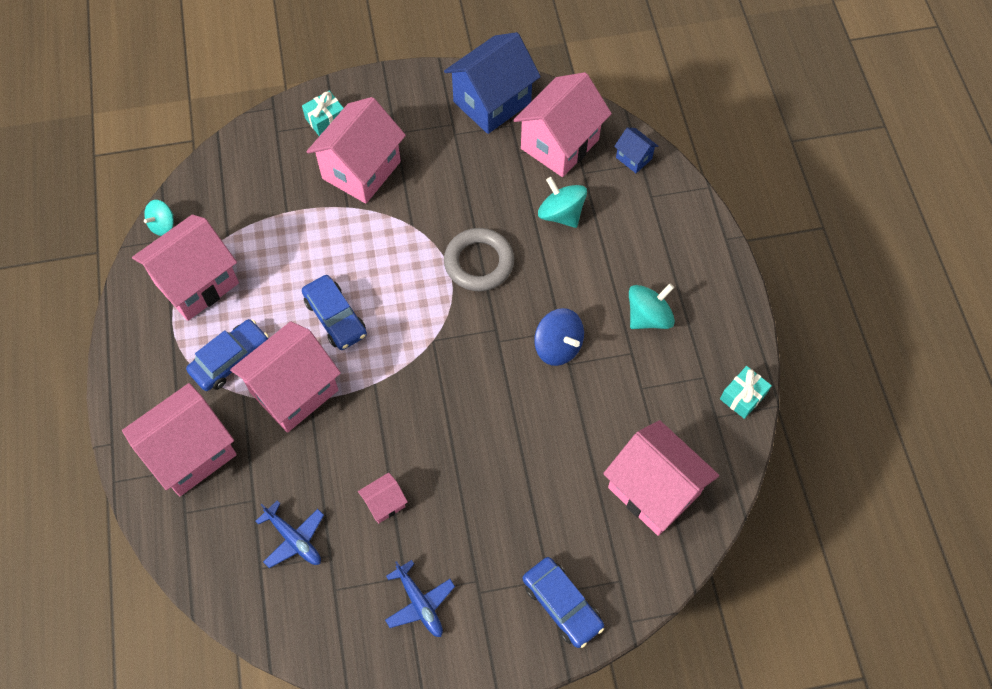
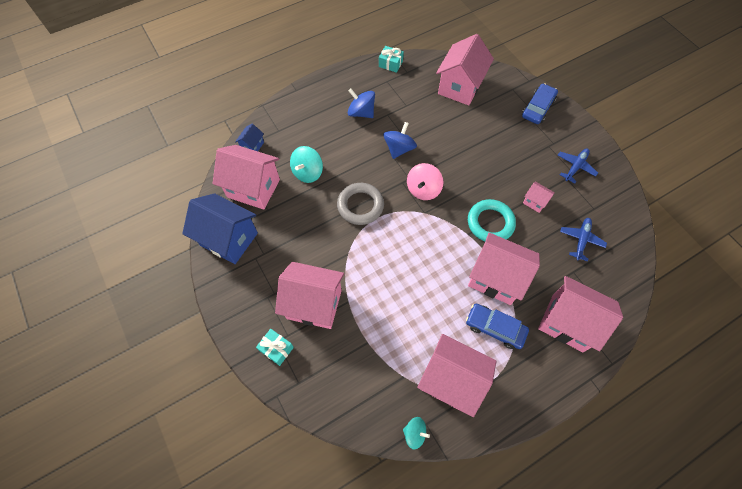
camera: 110 degrees left, 0 degrees up
(335, 317) = (434, 274): blue car -> none
(378, 422) = (490, 223): none -> turquoise ring
(472, 353) = (423, 189): none -> pink spinning top
(648, 317) = (361, 112): turquoise spinning top -> blue spinning top

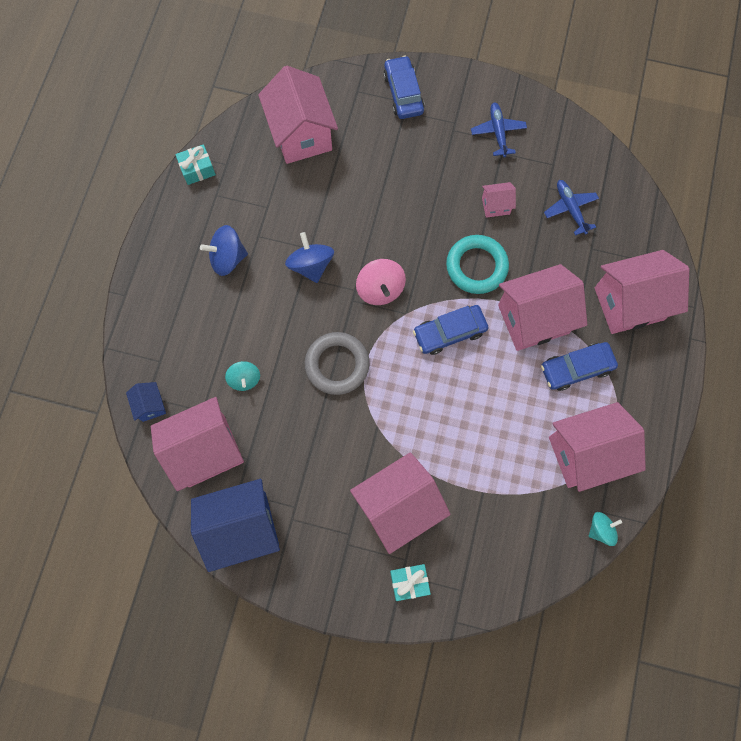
camera: 45 degrees left, 10 degrees up
(308, 172) = (244, 379): turquoise spinning top -> turquoise spinning top, size x0.66
(438, 242) = (449, 332): none -> blue car

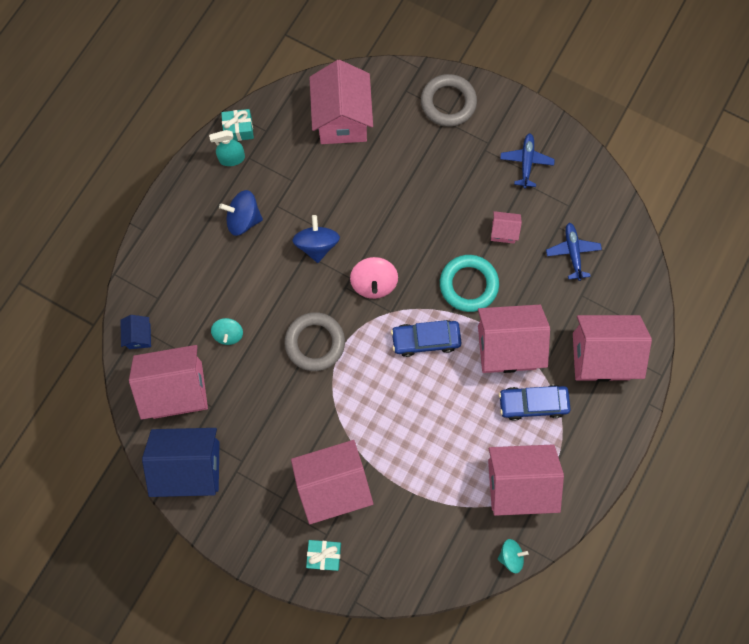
camera: 15 degrees right, 0 degrees up
(199, 200) = (232, 158): none -> turquoise spray bottle
(403, 93) = (448, 103): blue car -> grey ring

